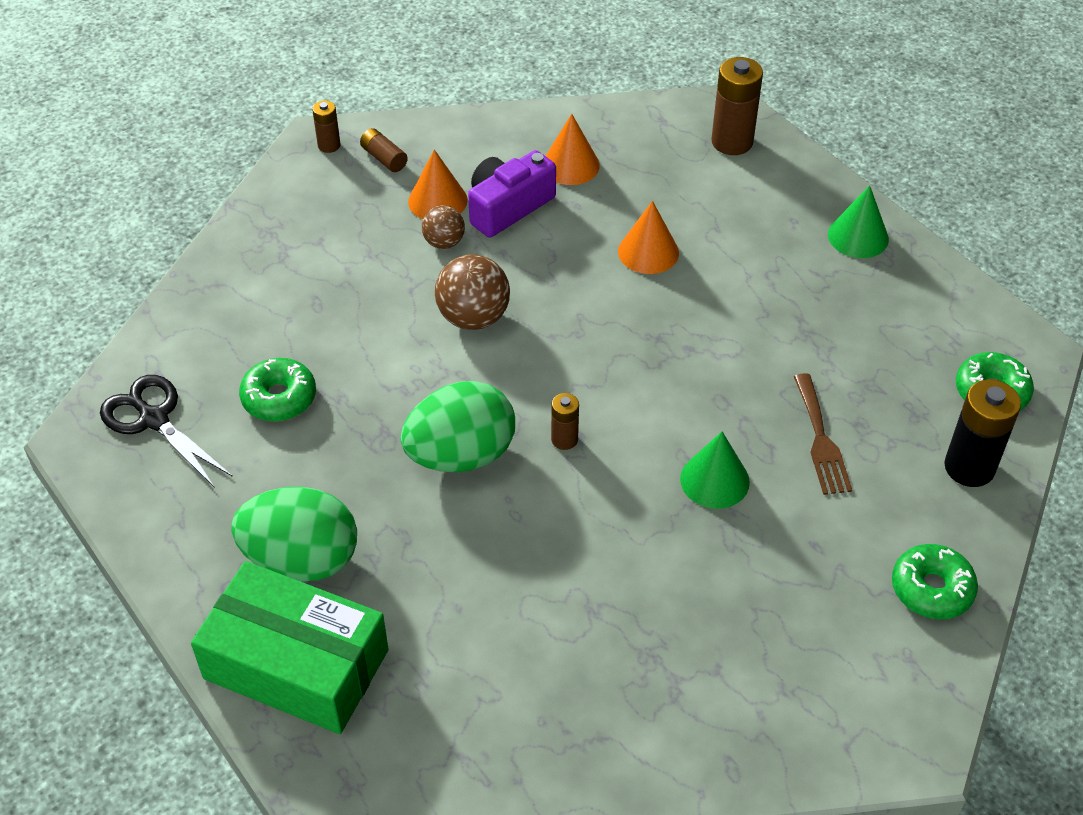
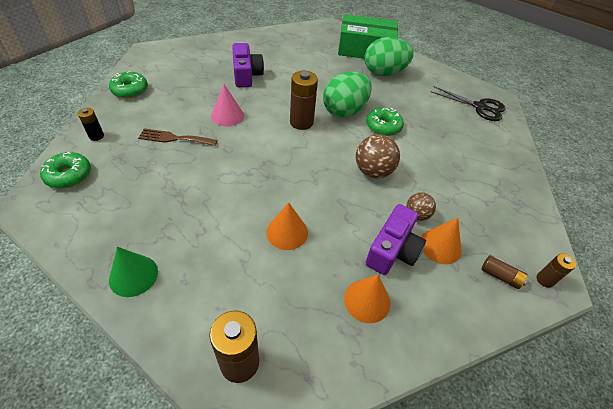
camera: 160 degrees right, 0 degrees up
(279, 398) = (437, 121): green donut -> green donut (383, 126)
(564, 439) = (301, 122): brown battery -> brown battery, size x1.85
(655, 603) = (246, 75): none -> purple camera
(714, 480) = (227, 115): green cone -> pink cone
(820, 440) = (174, 138): brown fork -> brown fork turned 60 degrees counterclockwise
(969, 467) = (96, 136): black battery -> black battery, size x0.54

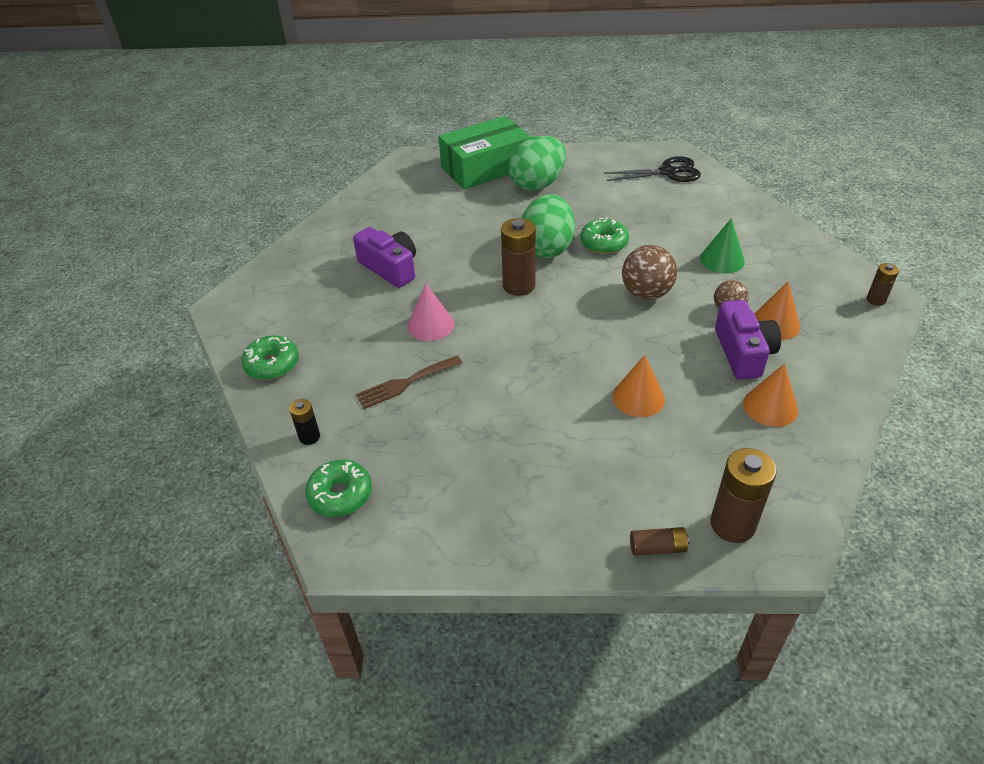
camera: 30 degrees left, 5 degrees down
(133, 275) = (550, 530): green cone -> green cone (722, 260)
(500, 276) = (843, 318): brown battery -> brown battery (657, 548)

